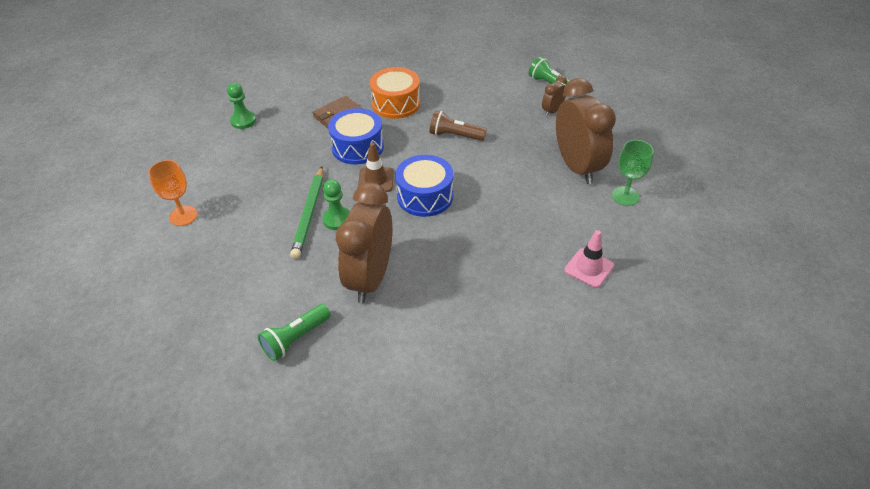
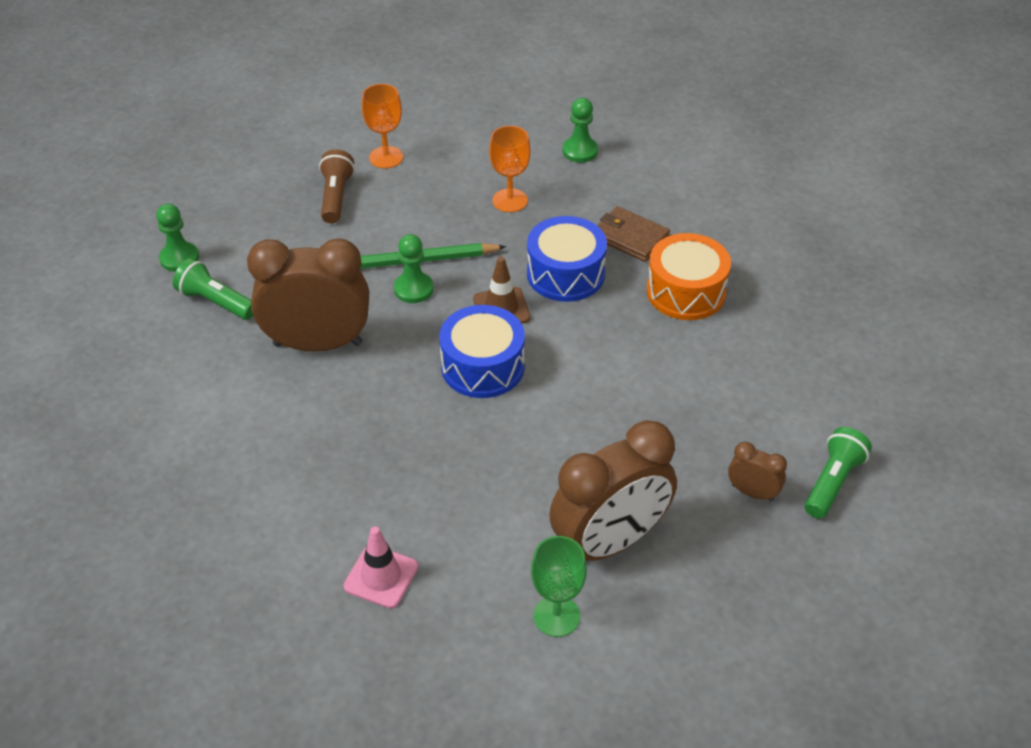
camera: 75 degrees right, 0 degrees up
(227, 362) = (179, 258): none -> green pawn
(273, 160) = (510, 200): none -> orange goblet
(455, 135) = (633, 375): brown flashlight -> brown flashlight (336, 197)

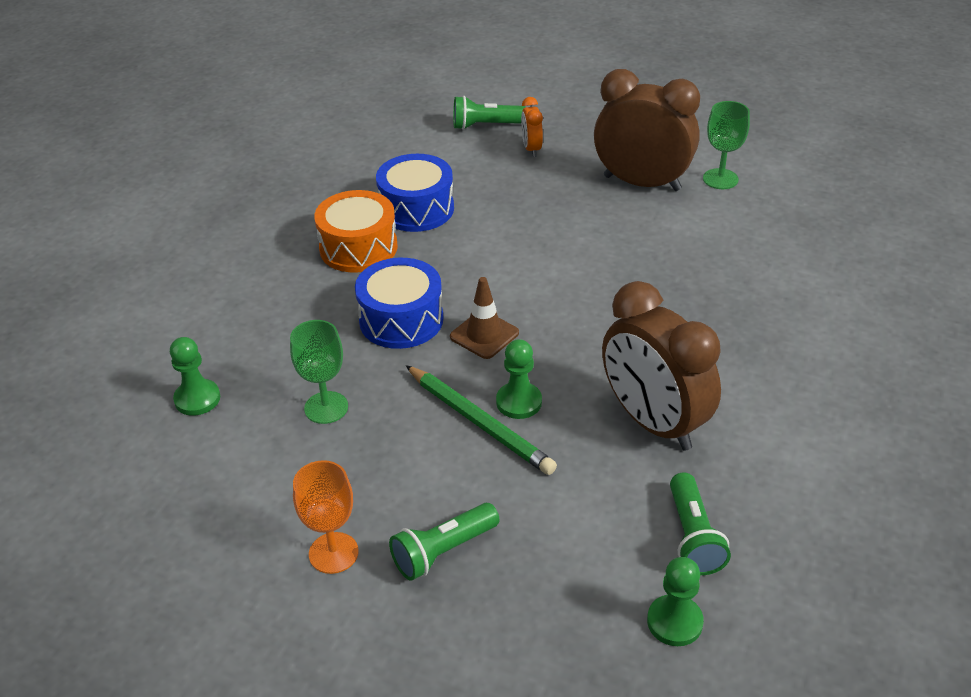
camera: 125 degrees left, 5 degrees down
(336, 197) = (443, 551): brown flashlight -> green flashlight
(381, 576) = (797, 257): pink traffic cone -> none
(482, 366) = (561, 311): blue drum -> blue drum (416, 209)
(510, 200) = (326, 407): orange goblet -> green goblet
(630, 237) = (313, 306): brown wallet -> none
(752, 492) = (531, 149): brown clock -> orange clock

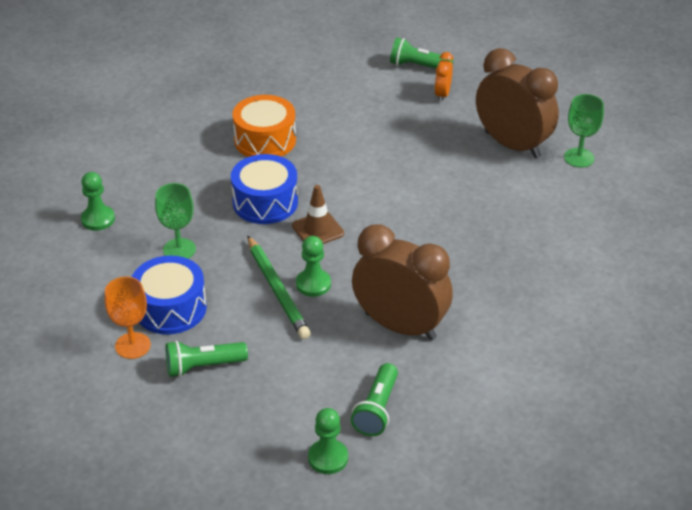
camera: 20 degrees right, 0 degrees up
(416, 209) = (324, 121): blue drum -> blue drum (170, 308)
(653, 422) = (400, 326): brown clock -> brown clock turned 135 degrees clockwise

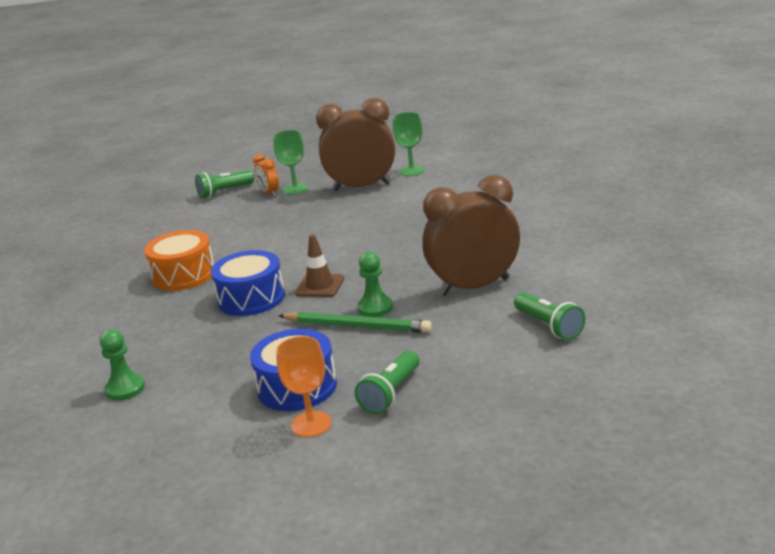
camera: 45 degrees left, 15 degrees down
(179, 249) = (235, 358): green goblet -> green goblet (295, 189)
(328, 458) = (575, 367): green pawn -> none

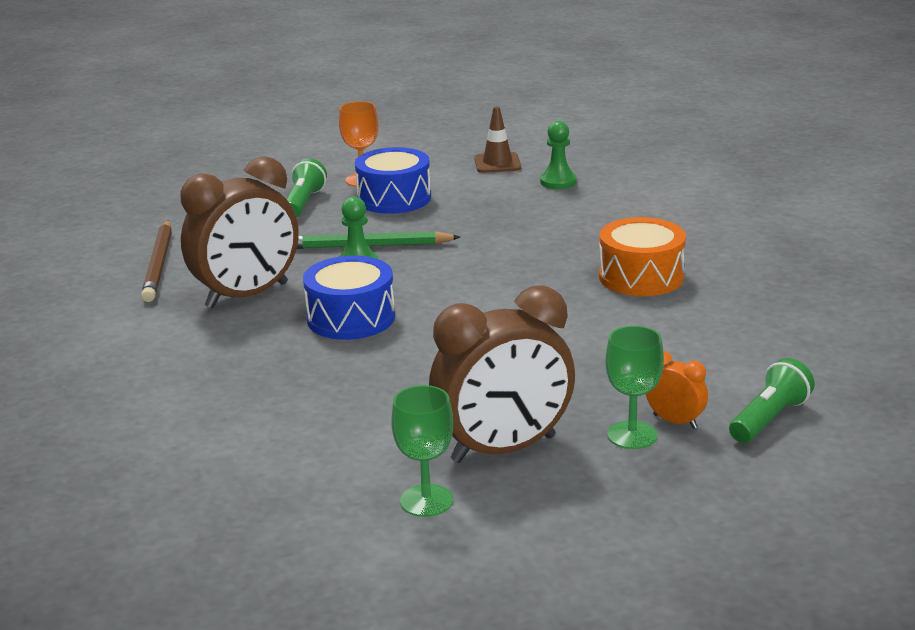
camera: 160 degrees right, 0 degrees up
(251, 298) = (517, 260): blue drum -> blue drum (351, 318)
(320, 286) = (442, 280): brown traffic cone -> brown traffic cone (497, 163)
(549, 326) = (159, 264): green flashlight -> brown pencil

